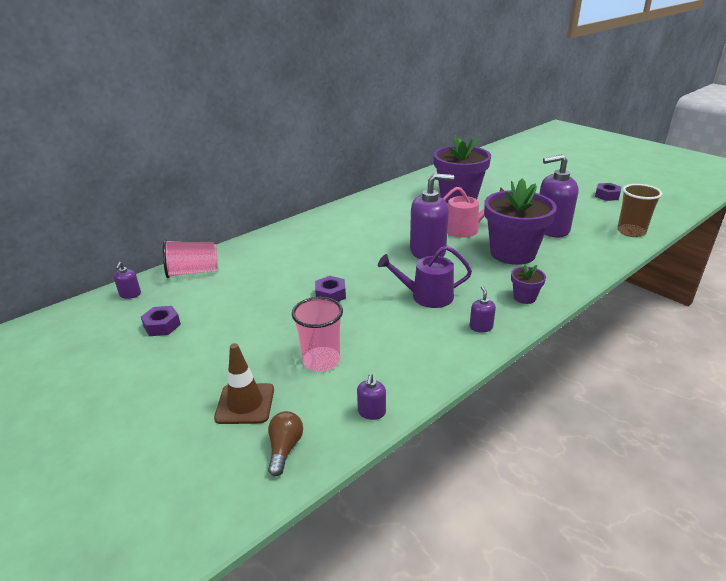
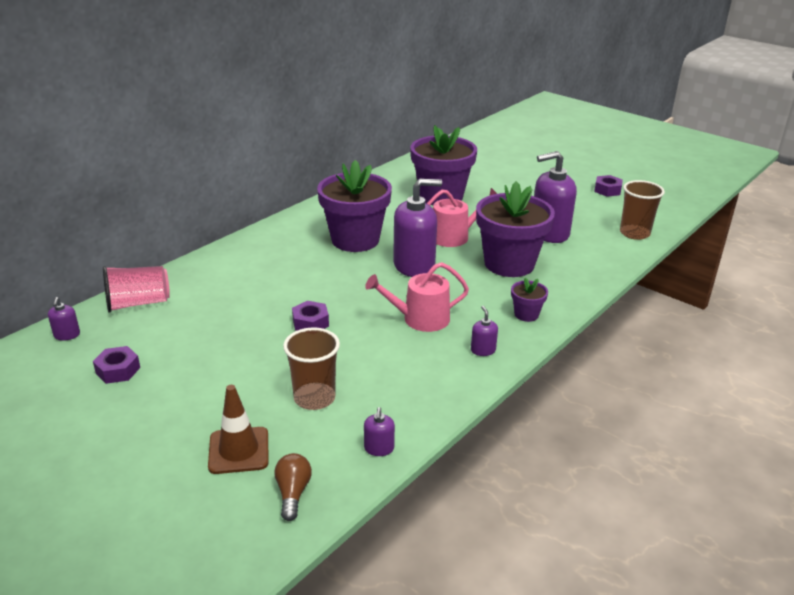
camera: 10 degrees left, 0 degrees up
(321, 360) = (314, 398): pink cup -> brown cup
(380, 229) = (355, 240): none -> purple flower pot
(426, 296) = (420, 319): purple watering can -> pink watering can

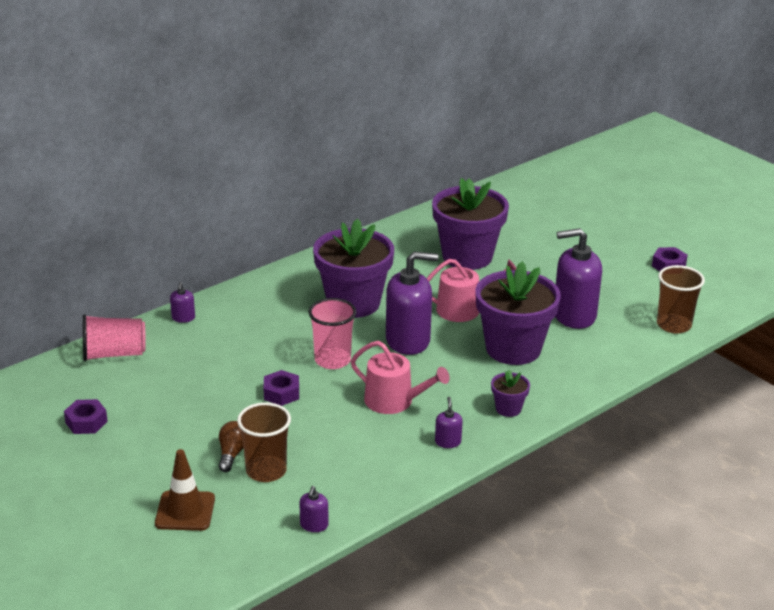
camera: 10 degrees right, 0 degrees up
(67, 335) = (42, 381): purple soap dispenser -> purple soap dispenser (183, 318)
(293, 493) = (225, 554): brown light bulb -> brown light bulb (232, 454)
(351, 289) = (332, 360): none -> pink cup
(420, 319) = (394, 401): pink watering can -> pink watering can turned 150 degrees counterclockwise

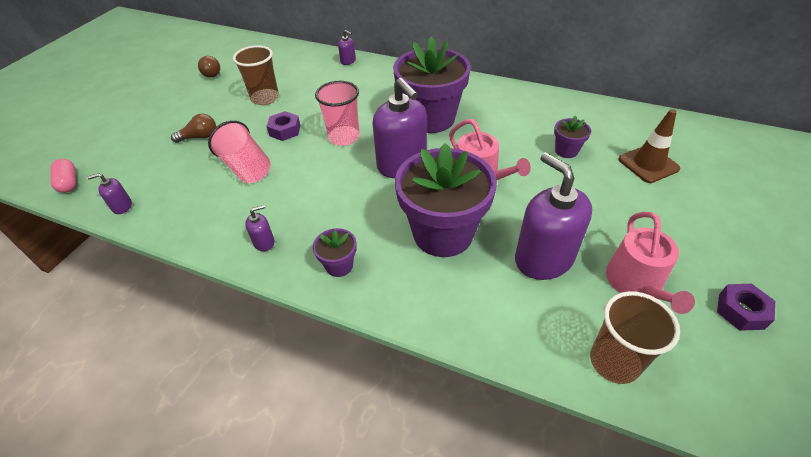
camera: 65 degrees right, 15 degrees up
(86, 422) = (211, 73): purple nut -> brown light bulb
(114, 354) = (289, 55): pink cup -> pink cup (246, 168)
(183, 318) = (348, 61): purple soap dispenser -> purple soap dispenser turned 120 degrees counterclockwise
(185, 511) = (126, 142): brown traffic cone -> brown traffic cone (648, 164)
(229, 563) = (69, 183): none -> pink capsule
(266, 471) = (184, 159): brown cup -> brown cup (265, 98)
(394, 401) = (307, 189): pink watering can -> pink watering can (636, 284)
(467, 256) = (566, 151): purple flower pot -> purple flower pot, size x0.44

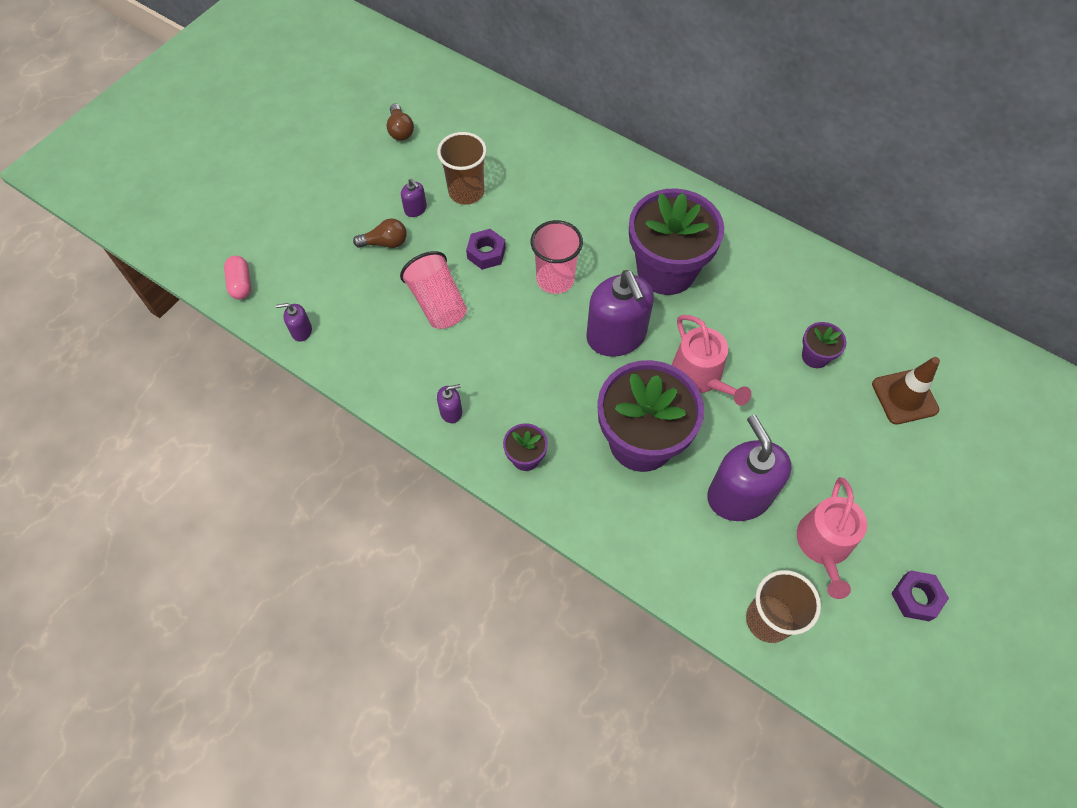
camera: 10 degrees right, 15 degrees up
(348, 61) = (579, 143): purple soap dispenser -> purple soap dispenser (415, 209)

